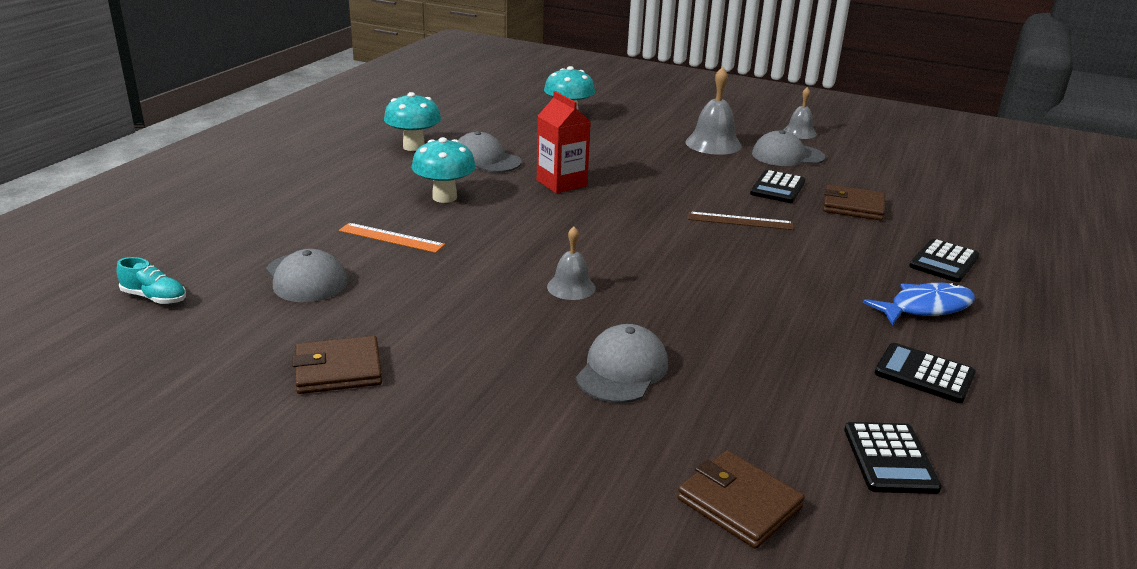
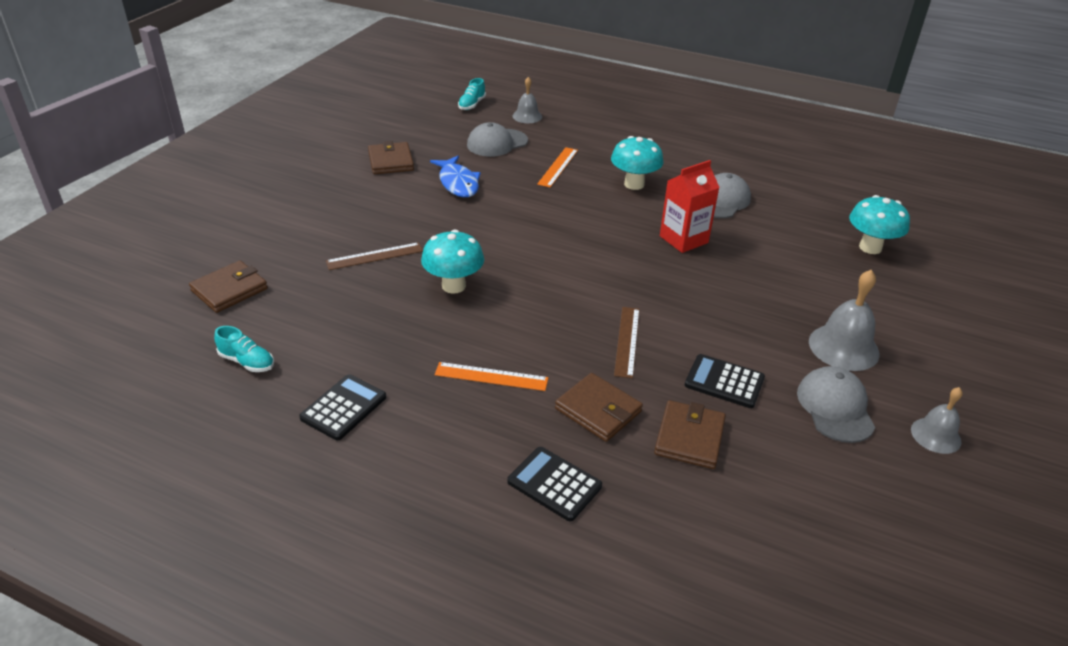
camera: 90 degrees right, 10 degrees up
(414, 147) = (735, 167): turquoise mushroom -> turquoise mushroom (453, 286)
(571, 287) = (488, 239): grey bell -> grey bell (527, 116)
(622, 370) = (375, 256): grey cap -> brown ruler
(826, 288) = (491, 376): none -> orange ruler
(843, 239) = (598, 410): none -> brown wallet
(890, 459) = (247, 362): black calculator -> turquoise shoe
(925, 308) = (453, 439): blue fish -> blue fish (458, 183)

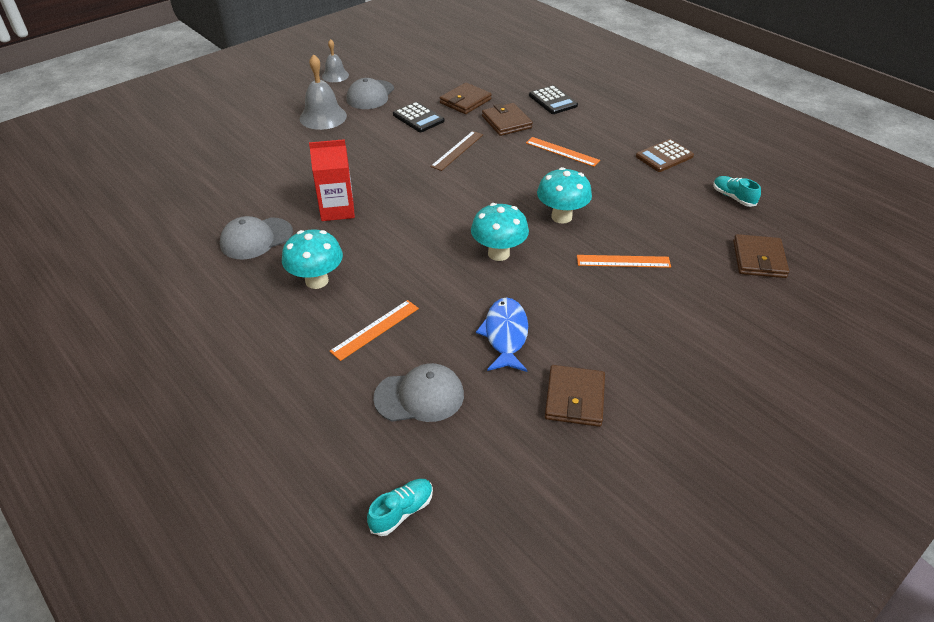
camera: 155 degrees left, 5 degrees up
(229, 290) = (759, 259): brown wallet -> brown wallet turned 60 degrees counterclockwise
(344, 408) = (664, 156): black calculator -> brown calculator
(375, 256) = (623, 261): brown ruler -> orange ruler
(527, 116) = (338, 449): grey bell -> none
(870, 247) = (200, 167): turquoise mushroom -> turquoise mushroom (498, 253)

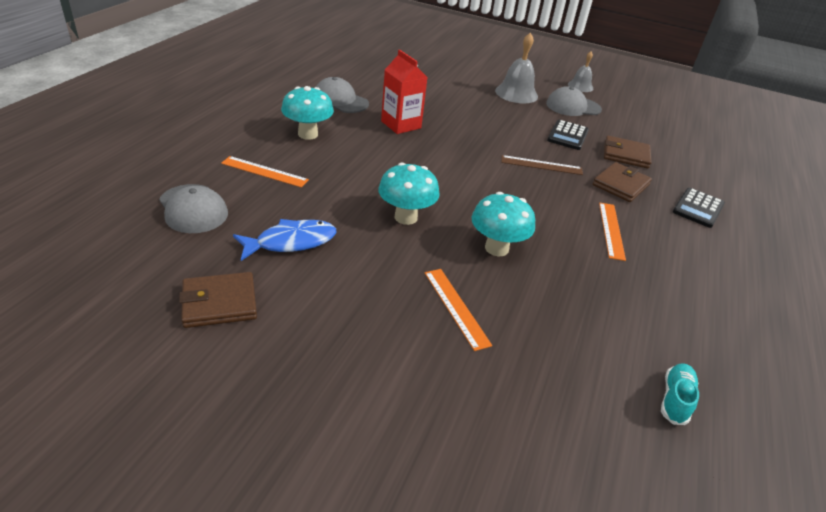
camera: 60 degrees right, 5 degrees down
(402, 511) = (62, 225): turquoise shoe -> none
(664, 156) = (693, 315): brown calculator -> none
(759, 259) = (558, 445): brown wallet -> none

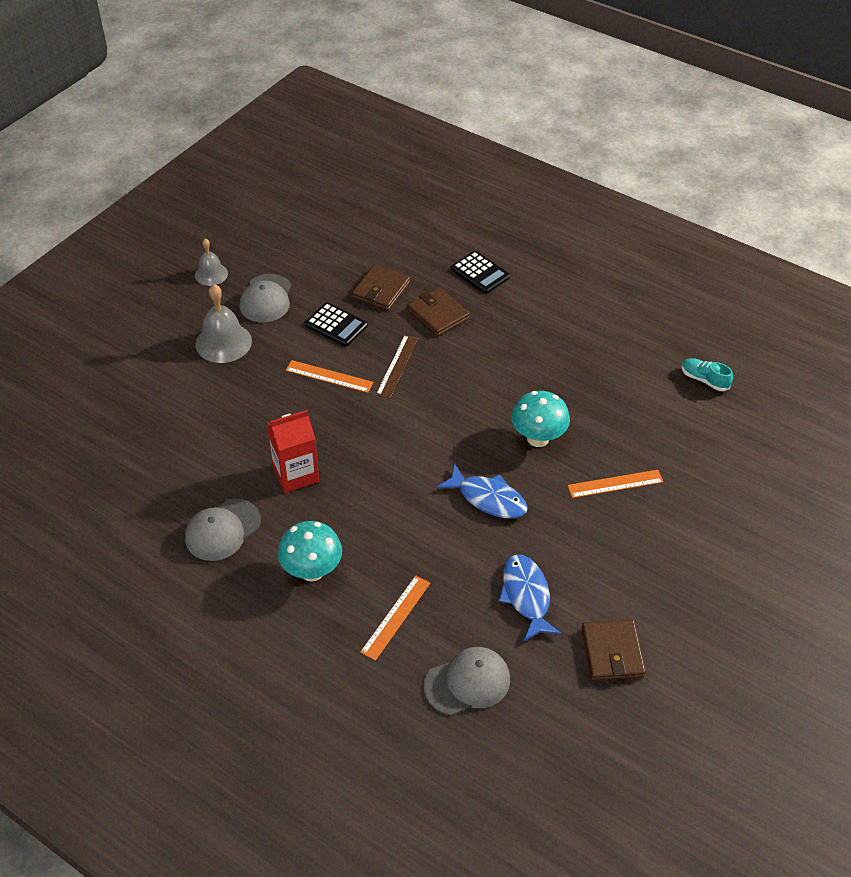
camera: 75 degrees left, 10 degrees up
(406, 217) = (488, 498): turquoise mushroom -> blue fish
(611, 230) = (512, 347): orange ruler -> orange ruler (329, 376)

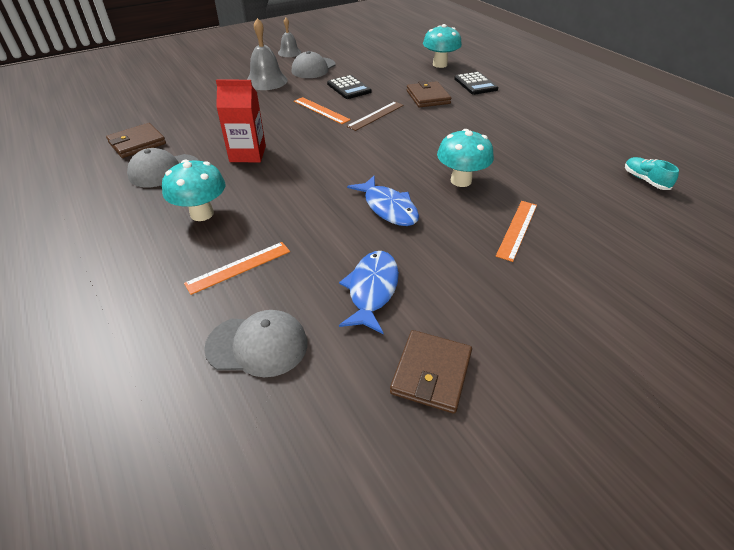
camera: 25 degrees right, 5 degrees down
(381, 290) = (395, 79): brown wallet -> brown wallet (137, 143)
(419, 245) = (440, 64): none -> turquoise mushroom
(615, 484) = (517, 229): orange ruler -> orange ruler turned 75 degrees counterclockwise

